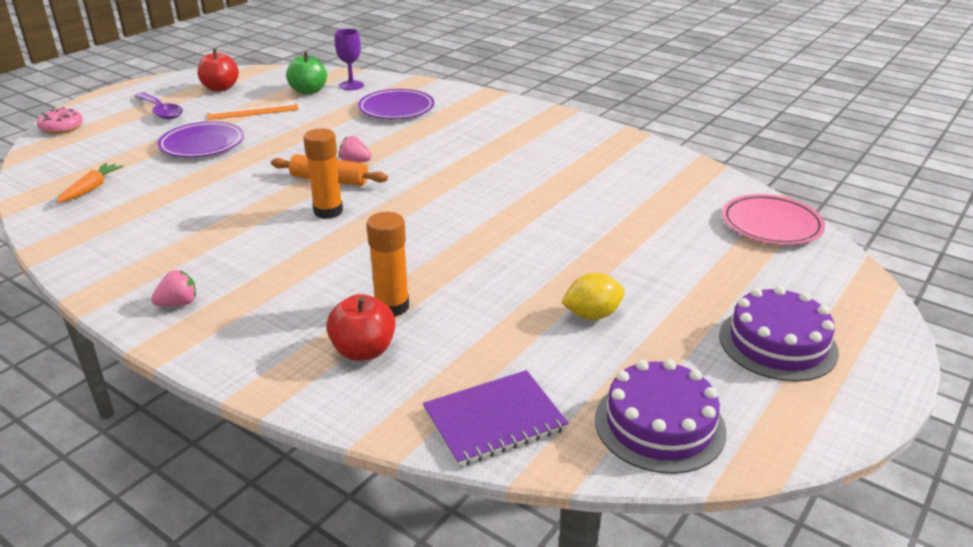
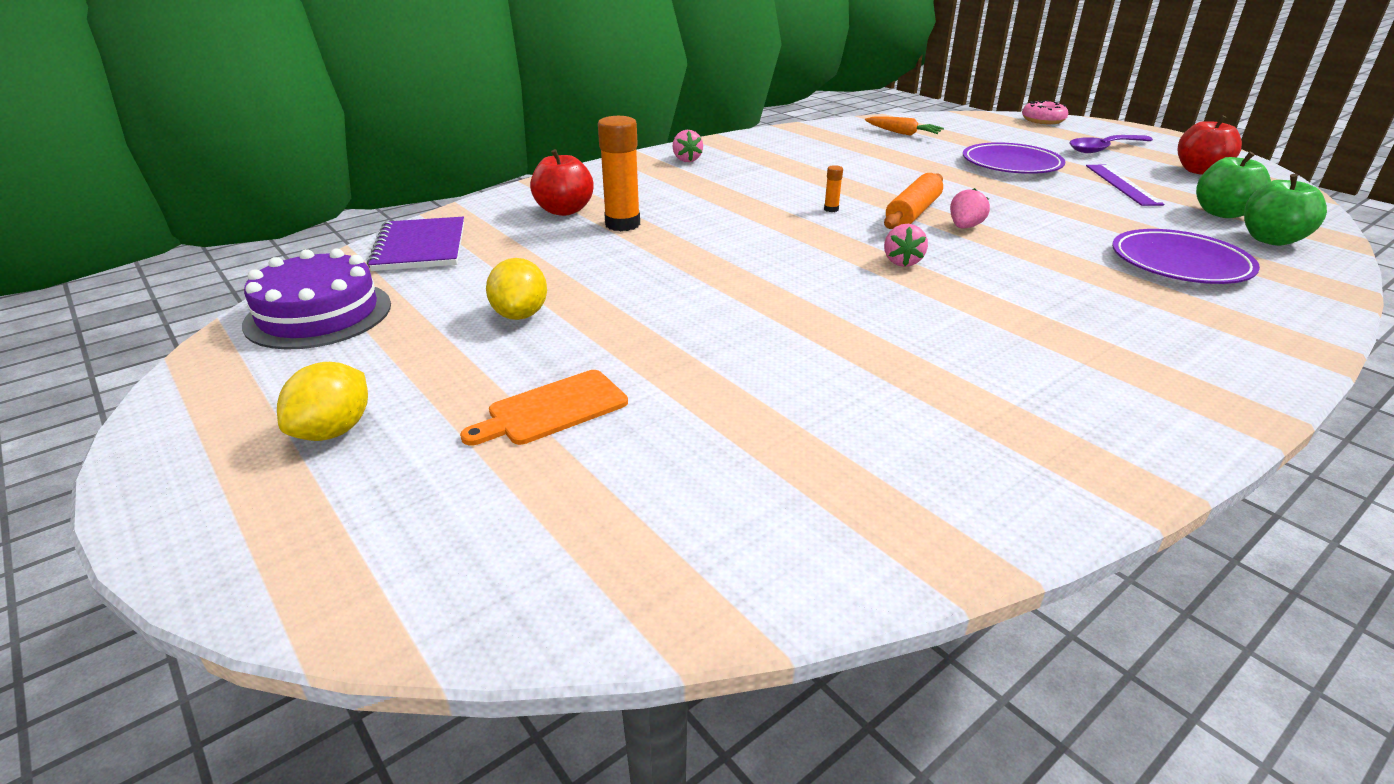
camera: 105 degrees right, 0 degrees up
(253, 112) = (1122, 184): orange ruler -> purple ruler
(328, 211) = (831, 209): orange glue stick -> orange glue stick, size x0.44
(351, 85) = (1271, 240): purple goblet -> green apple
(427, 182) = (902, 262): none -> pink strawberry
(691, 272) = (552, 409): none -> orange cutting board
(771, 224) = (644, 564): pink plate -> none
(777, 343) = (333, 431): purple cake -> yellow lemon

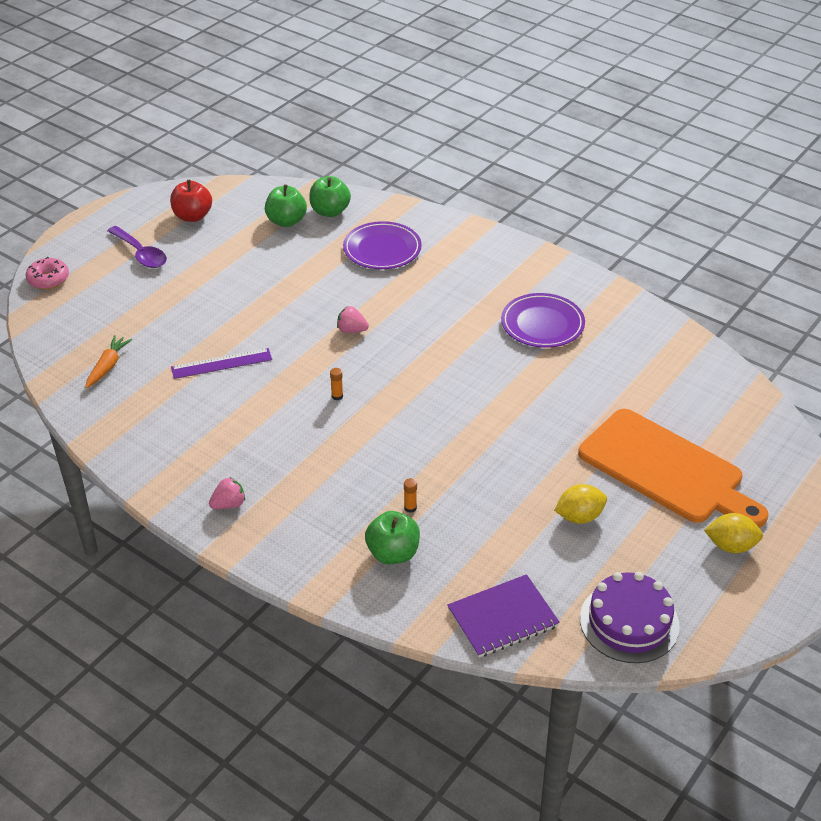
camera: 105 degrees left, 10 degrees up
(552, 409) = (666, 469): orange cutting board -> orange cutting board, size x2.23
(564, 210) = (393, 553): red apple -> green apple
(622, 224) = (410, 508): orange glue stick -> orange glue stick, size x0.44
(902, 262) = (425, 357): pink strawberry -> none
(913, 213) = (331, 354): orange rolling pin -> none
(1011, 164) = (196, 304): purple plate -> purple plate (542, 324)
(1122, 184) = (235, 254): purple ruler -> purple ruler (221, 363)

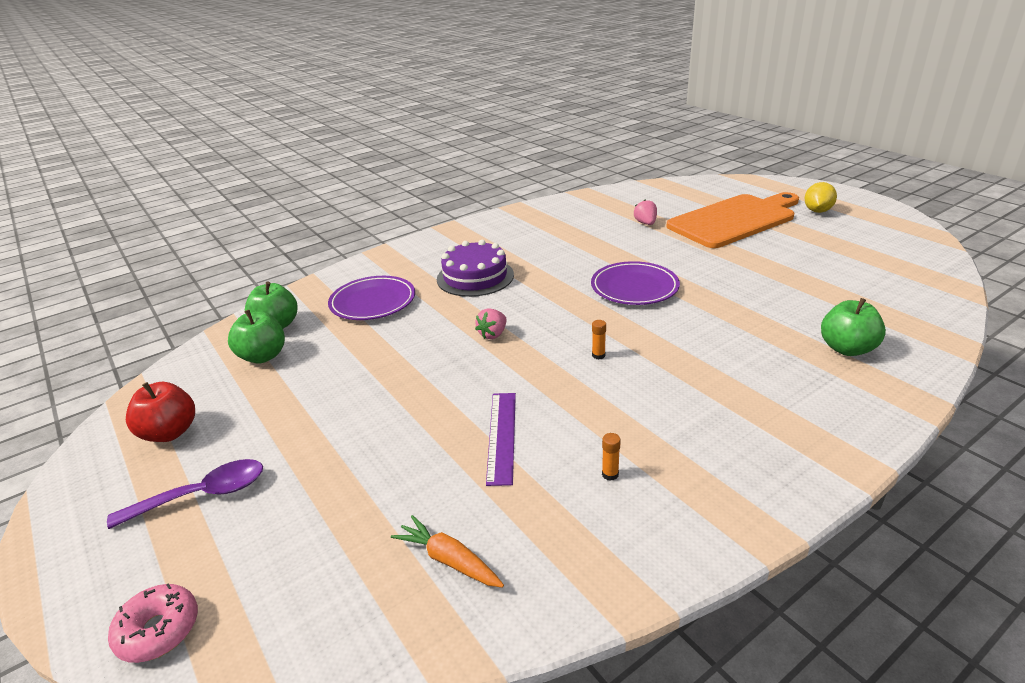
camera: 70 degrees left, 10 degrees down
(229, 504) = (775, 456): pink strawberry -> pink strawberry (645, 223)
(410, 508) = (779, 331): orange glue stick -> orange glue stick (610, 474)
(503, 618) = (921, 303): purple notebook -> none
(542, 324) = (541, 241): purple plate -> purple plate (634, 287)
(579, 517) = (789, 256): yellow lemon -> none
(629, 622) = (908, 253): purple cake -> purple cake (475, 277)

